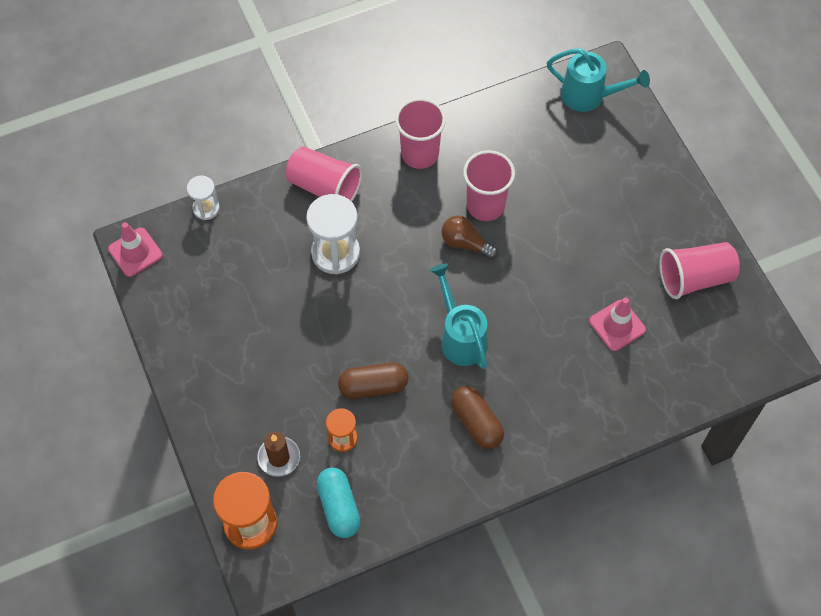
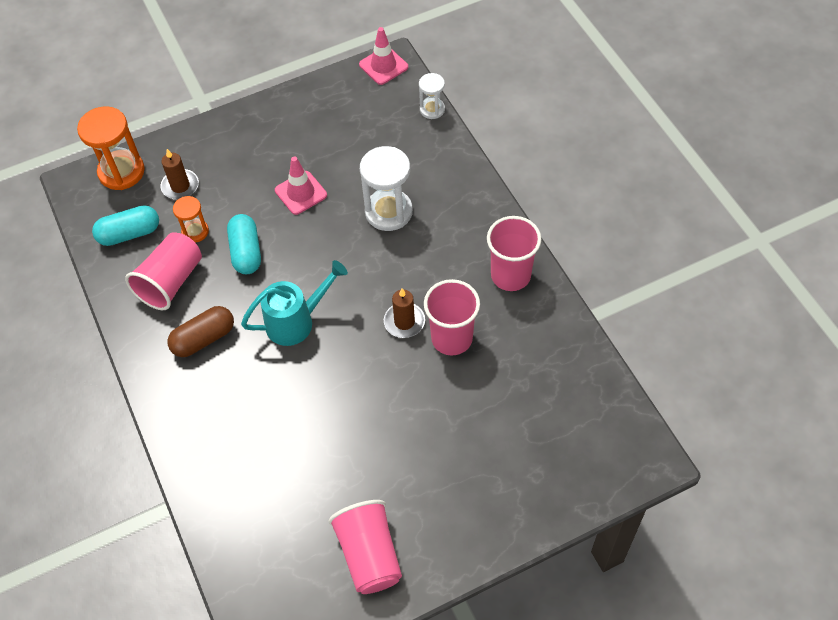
camera: 90 degrees right, 5 degrees down
(324, 187) = (462, 197): pink cup -> pink cup (171, 282)
(373, 386) = (246, 252): brown capsule -> turquoise capsule
(465, 243) = (404, 322): brown light bulb -> brown candle
(589, 96) = (609, 441): turquoise watering can -> none
(617, 325) = (309, 469): pink traffic cone -> pink traffic cone (301, 193)

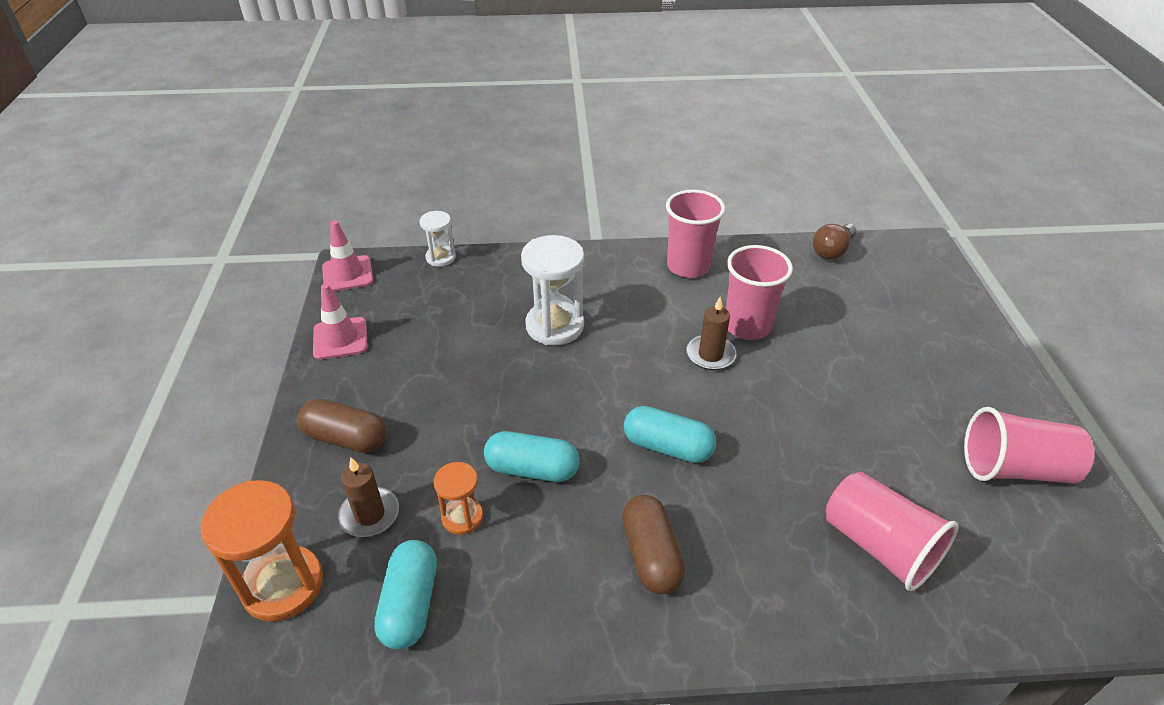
camera: 70 degrees left, 15 degrees down
(171, 282) = (532, 571): pink cup -> pink cup (879, 546)
(231, 145) = (346, 438): none -> brown capsule
(296, 321) = (667, 447): turquoise watering can -> turquoise capsule
(301, 193) = (475, 391): pink traffic cone -> pink traffic cone (340, 338)
(597, 381) = (832, 251): none -> brown light bulb

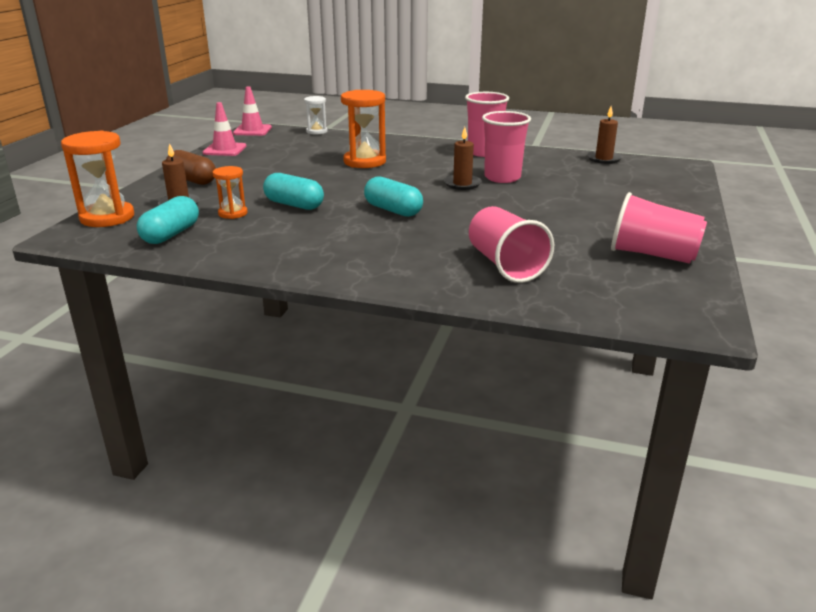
camera: 20 degrees right, 15 degrees down
(554, 326) = (365, 161): white hourglass -> orange hourglass
(651, 555) = (338, 243): brown capsule -> none
(832, 251) = (603, 159): brown light bulb -> brown candle

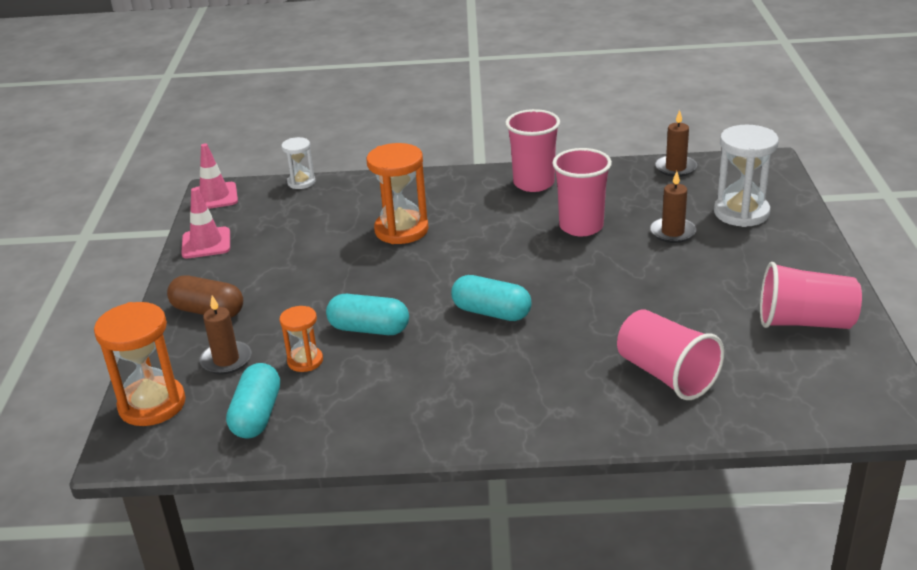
camera: 15 degrees left, 5 degrees up
(462, 184) = (542, 248): brown candle -> brown candle (672, 232)
(641, 188) = (741, 213): none -> white hourglass

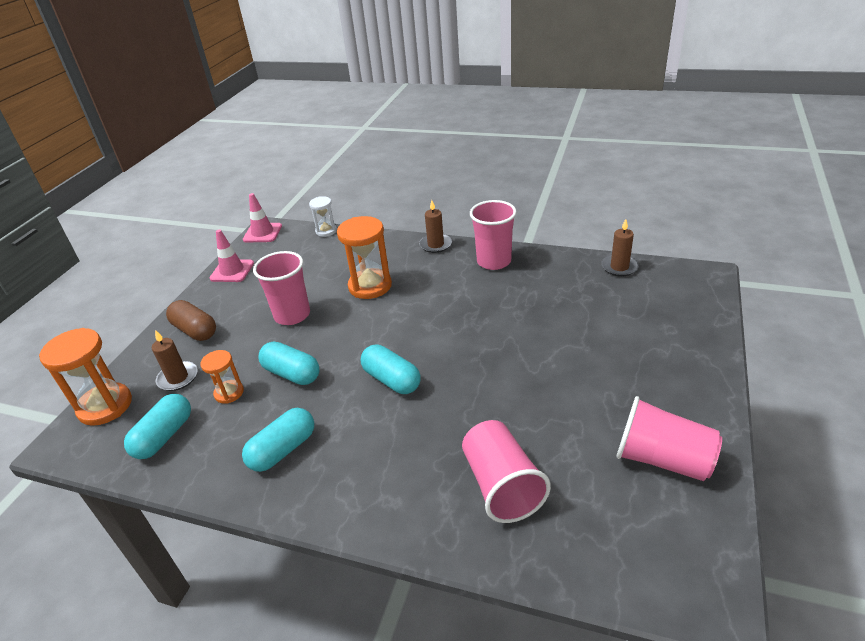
camera: 20 degrees right, 5 degrees up
(412, 396) = (283, 450): none -> turquoise capsule
(581, 226) = (509, 310): pink cup -> pink cup (292, 315)
(672, 232) = (584, 331): brown candle -> brown candle (435, 245)
(741, 213) = (657, 323): white hourglass -> none

